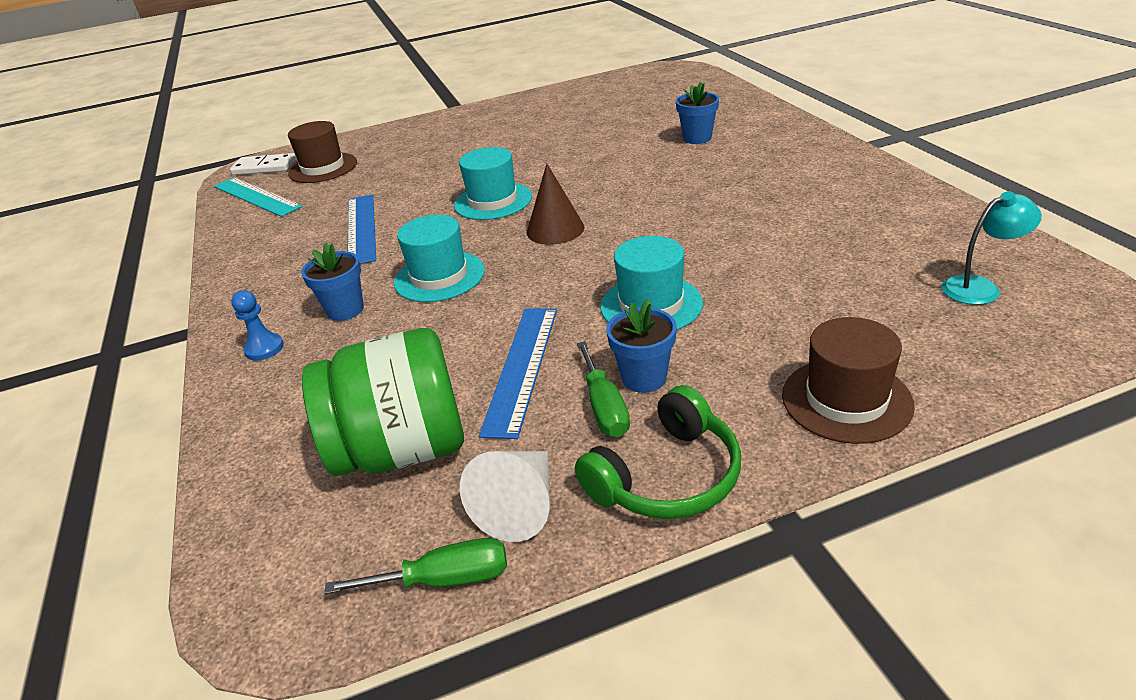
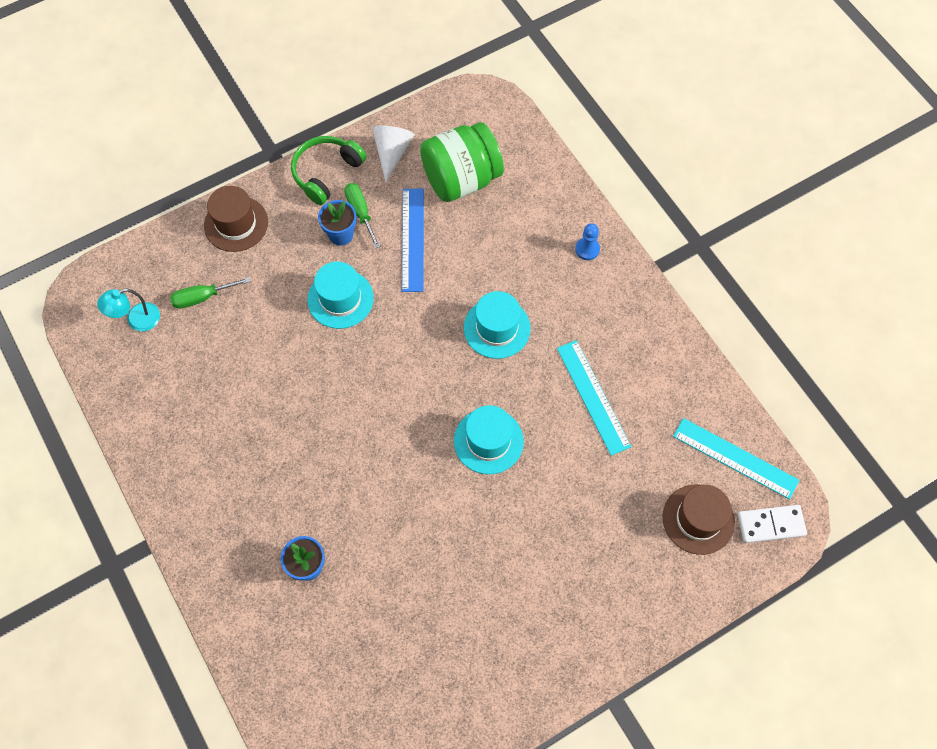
camera: 165 degrees right, 30 degrees up
(345, 310) = (551, 289): blue flower pot -> none
(361, 228) = (593, 397): blue ruler -> turquoise ruler
(444, 580) = (416, 118): green screwdriver -> green screwdriver (202, 297)
(555, 229) = (422, 392): brown cone -> none

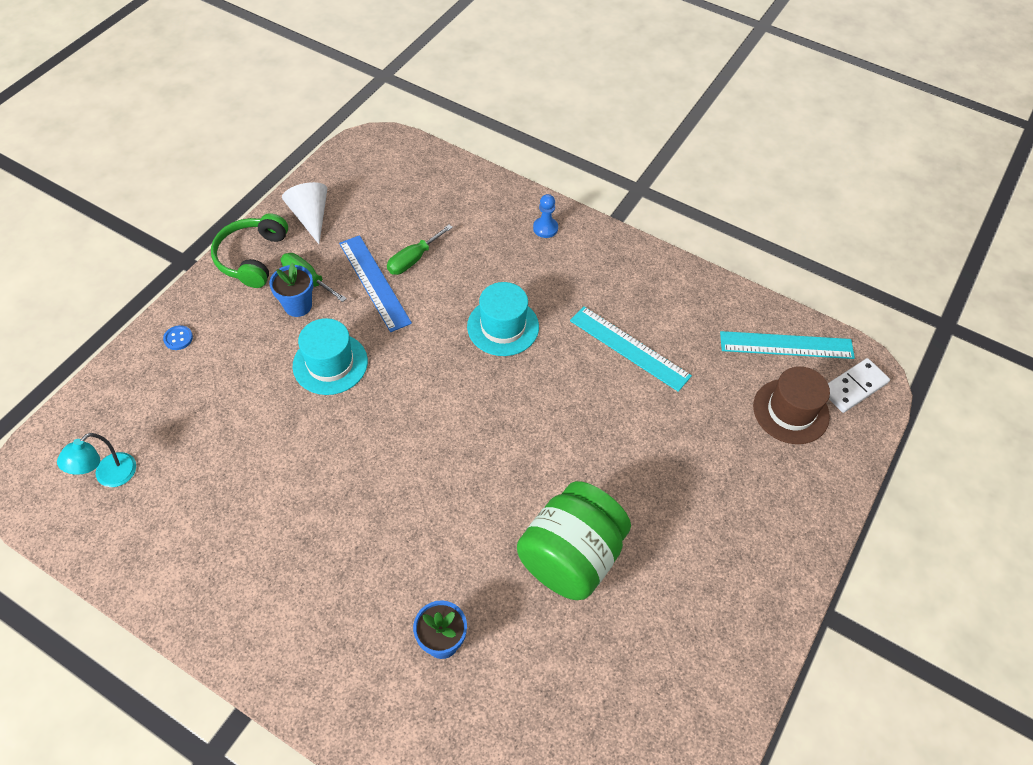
camera: 30 degrees left, 10 degrees down
(202, 297) = (176, 423): green screwdriver -> green screwdriver (413, 259)
(236, 224) = (178, 338): brown hat -> blue button
(461, 179) = (392, 215): green jar -> green jar (570, 557)
(488, 441) = (556, 430): turquoise hat -> none

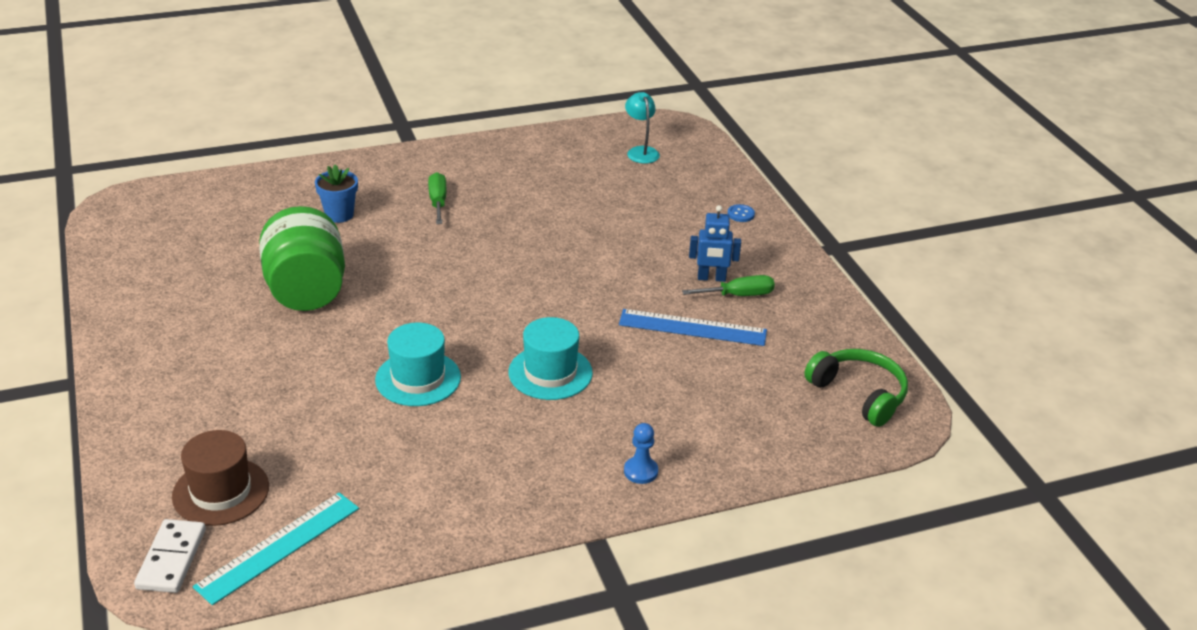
camera: 130 degrees right, 20 degrees down
(252, 257) = (799, 278): green headphones -> green headphones (859, 394)
(298, 306) = (711, 278): blue flower pot -> blue robot
(311, 217) = (822, 330): white cone -> none
(330, 363) = (627, 268): turquoise hat -> turquoise hat (418, 378)
(413, 259) = (696, 362): green screwdriver -> green screwdriver (438, 202)
(629, 348) = (426, 434): turquoise ruler -> none

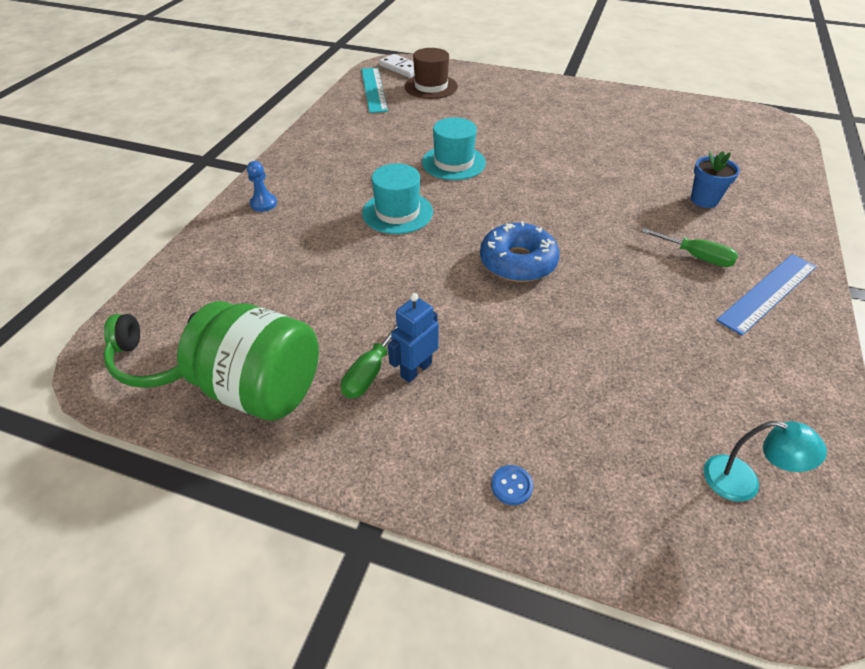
camera: 130 degrees right, 10 degrees up
(306, 291) = (597, 155): green jar -> green jar (262, 389)
(543, 278) = (518, 262): none -> blue donut
(692, 328) = (362, 310): blue ruler -> blue ruler (768, 292)

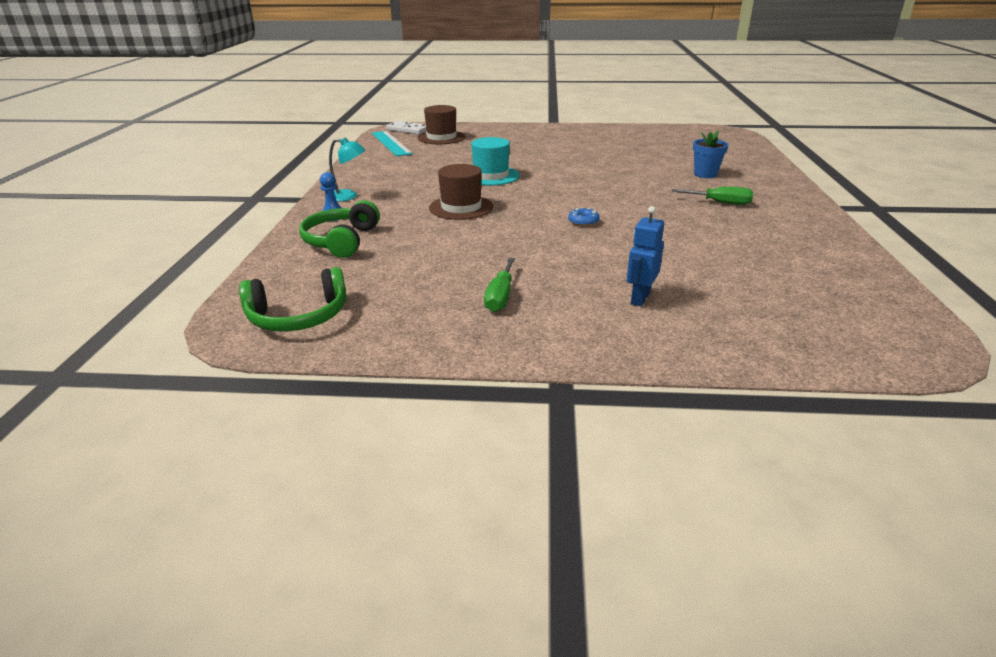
camera: 15 degrees left, 15 degrees down
(254, 246) = (341, 241): none -> green headphones
(262, 389) = (408, 321): green jar -> none
(397, 212) = (461, 207): turquoise hat -> brown hat
(416, 370) = (539, 290): blue robot -> blue robot (640, 298)
(511, 486) = (664, 339): blue button -> none
(518, 262) = (583, 222): blue donut -> blue donut, size x0.45
(743, 482) = (836, 308): turquoise lamp -> turquoise lamp (348, 196)
(768, 292) = (785, 214): blue ruler -> none

